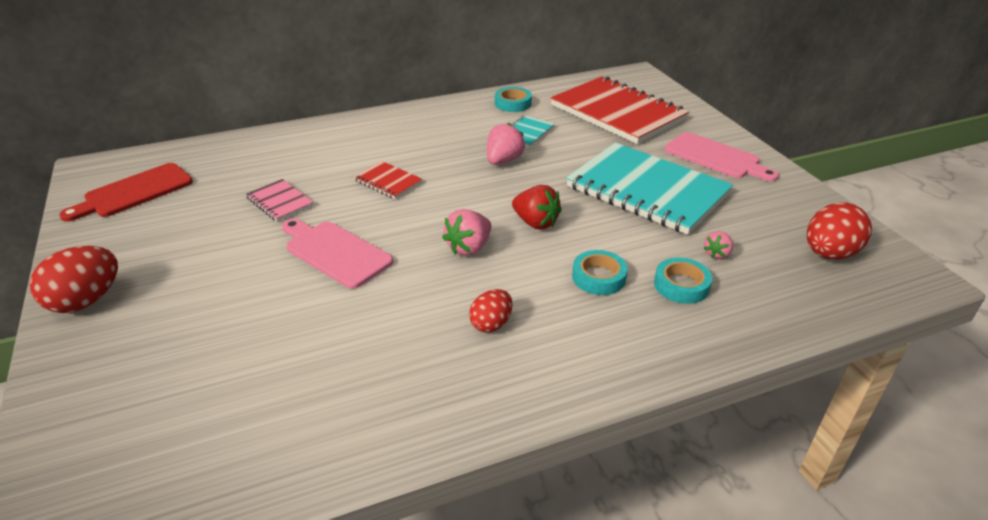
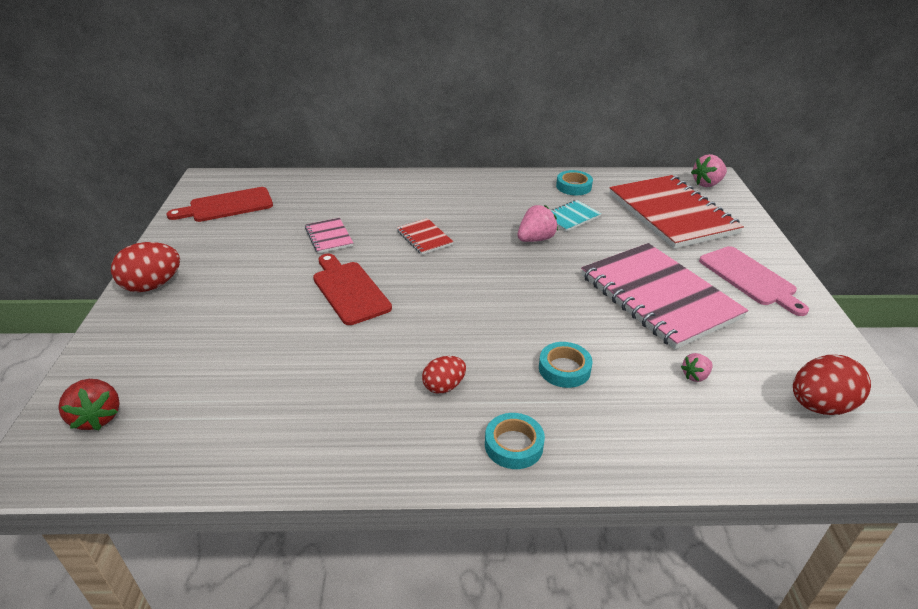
camera: 20 degrees right, 0 degrees up
(335, 252) = (349, 290): pink cutting board -> red cutting board
(469, 248) = (461, 313): pink strawberry -> pink strawberry (707, 184)
(535, 223) = (533, 304): red strawberry -> red strawberry (97, 417)
(647, 190) = (658, 297): turquoise notebook -> pink notebook
(681, 285) = (641, 397): turquoise tape -> turquoise tape (513, 445)

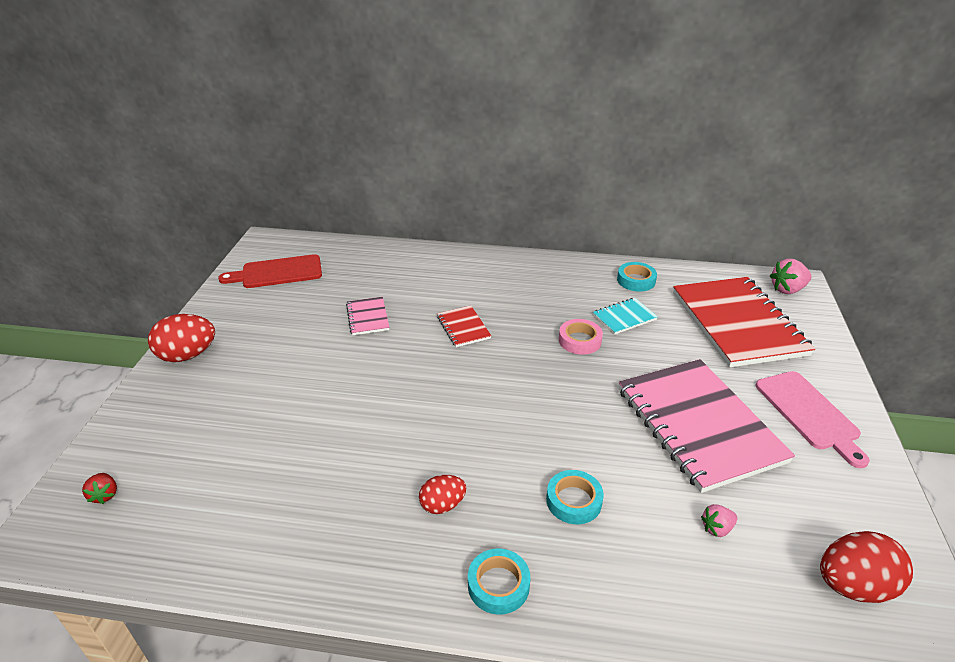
camera: 10 degrees right, 0 degrees up
(97, 417) = (105, 495): red strawberry -> red strawberry, size x0.60
(349, 290) = (373, 381): red cutting board -> none
(535, 239) = (579, 340): pink strawberry -> pink tape

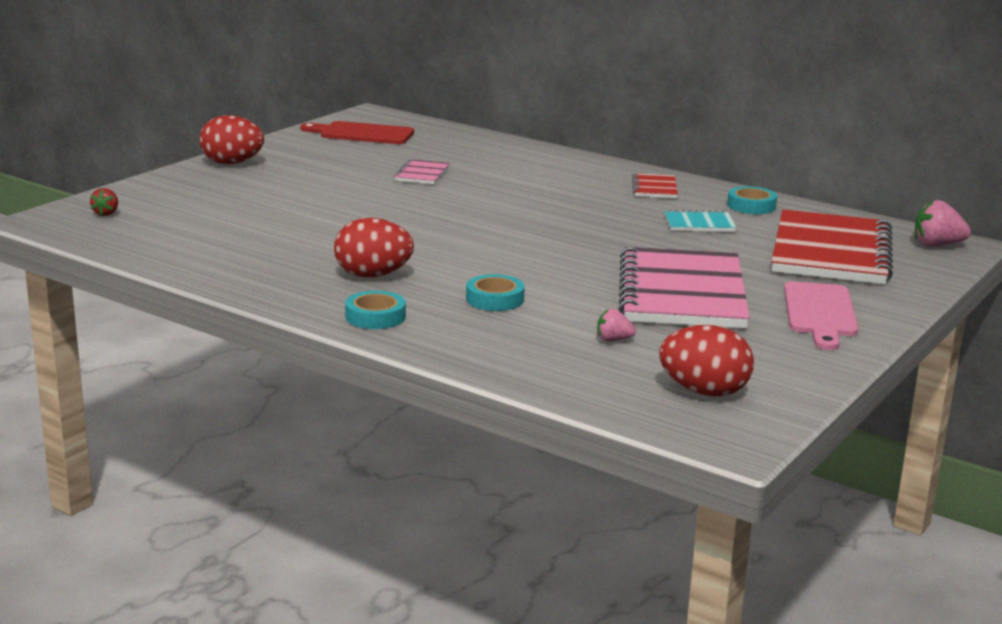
camera: 25 degrees right, 15 degrees down
(442, 505) = (373, 275): red egg -> red egg, size x1.63
(463, 327) = (512, 197): red notebook -> red notebook (654, 188)
(579, 340) = (627, 227): pink tape -> none

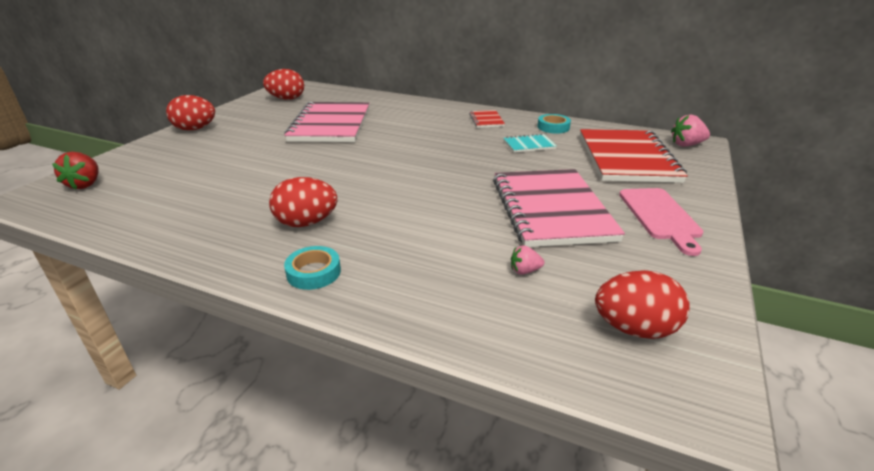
camera: 10 degrees left, 10 degrees up
(106, 213) = (85, 184): red strawberry -> red strawberry, size x1.67
(362, 134) = (287, 99): red cutting board -> red egg
(421, 174) = (330, 125): pink notebook -> pink notebook, size x2.31
(495, 299) = (411, 236): turquoise tape -> none

